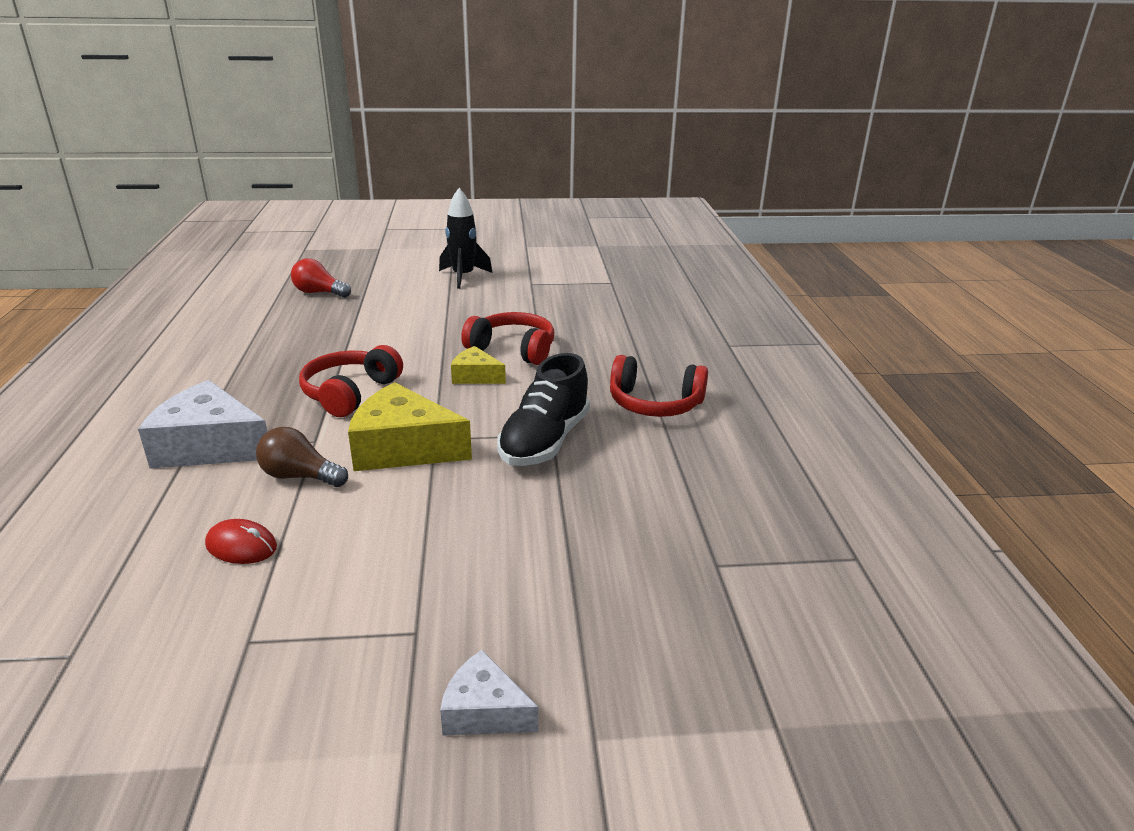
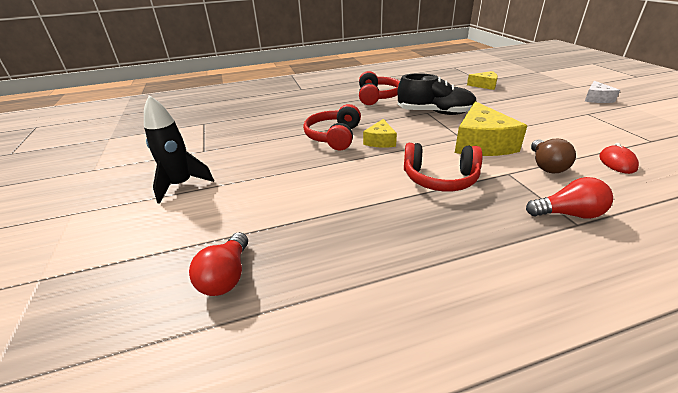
camera: 100 degrees left, 5 degrees up
(209, 446) = (568, 214): white cheese -> red light bulb
(672, 553) = (484, 85): none -> yellow cheese

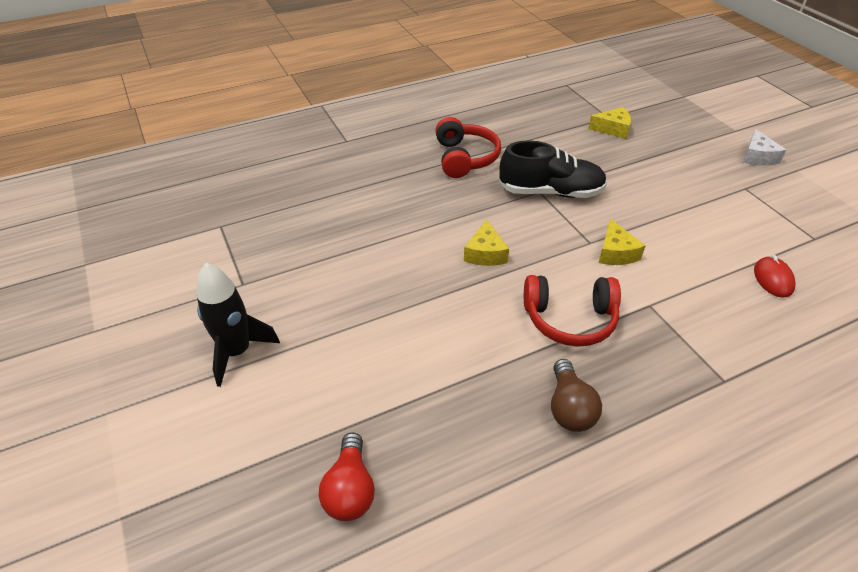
camera: 10 degrees left, 10 degrees up
(334, 136) = (421, 247): red headphones -> none
(481, 143) = (615, 253): yellow cheese -> yellow cheese, size x0.54
(546, 166) = (693, 289): brown light bulb -> brown light bulb (569, 408)
(568, 214) = (715, 366): red light bulb -> none

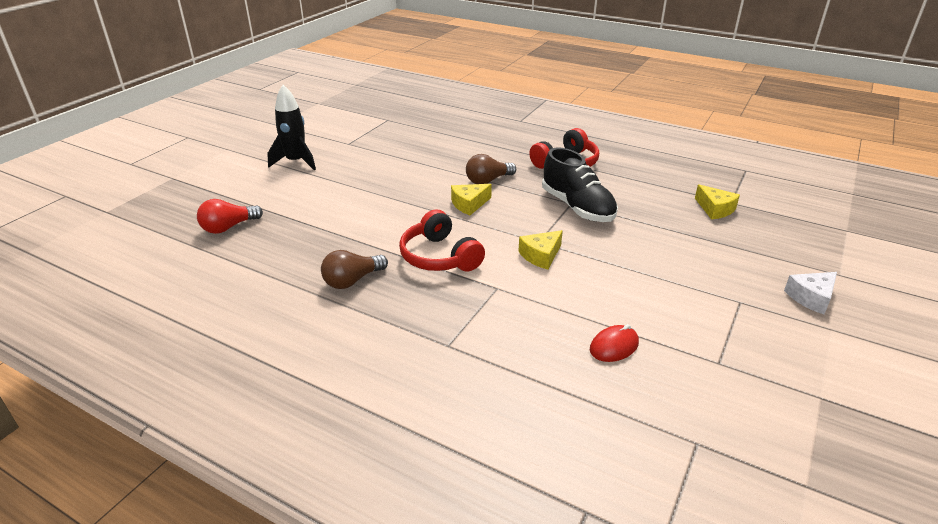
camera: 55 degrees right, 10 degrees down
(450, 219) = (488, 181): none -> brown light bulb

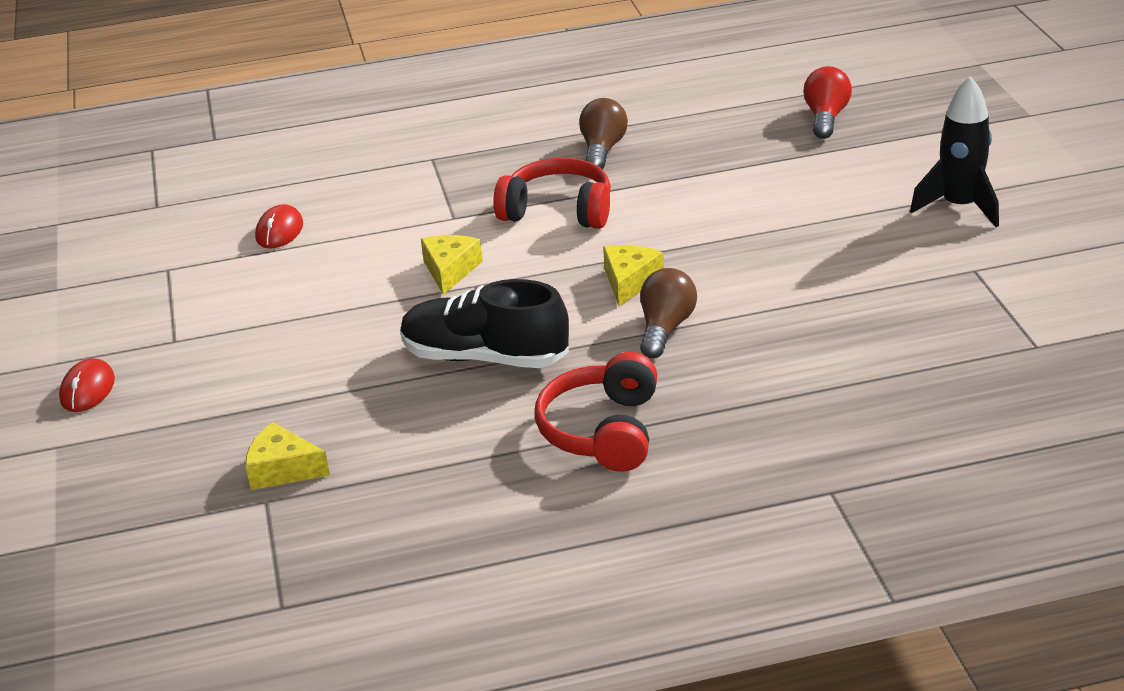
camera: 140 degrees right, 0 degrees up
(811, 298) = (87, 389): white cheese -> red mouse

